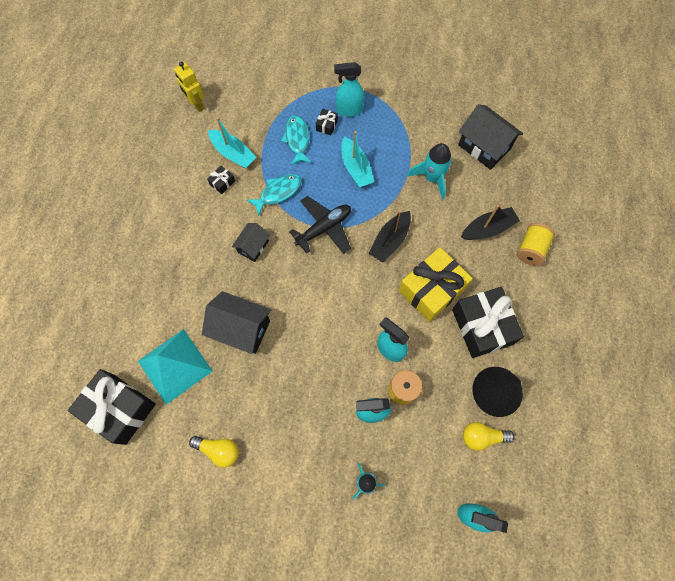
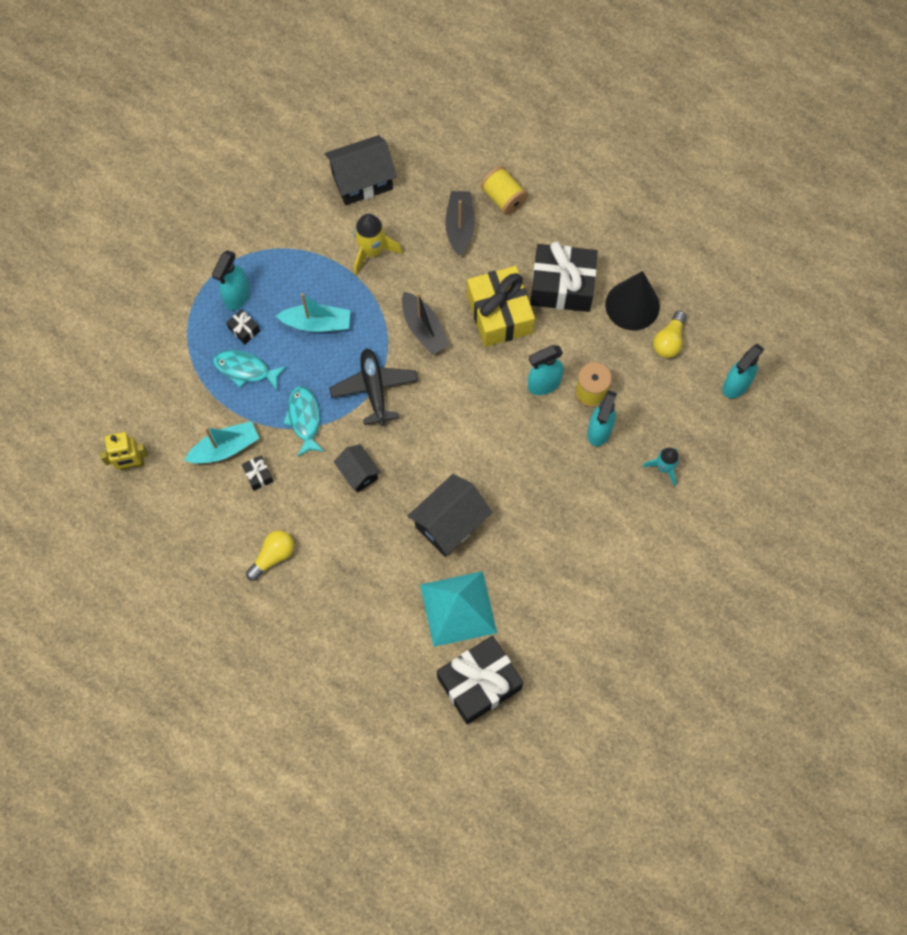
camera: 65 degrees left, 0 degrees up
(219, 450) = (570, 596): yellow light bulb -> yellow light bulb (273, 556)
(432, 178) = (372, 251): turquoise rocket -> yellow rocket

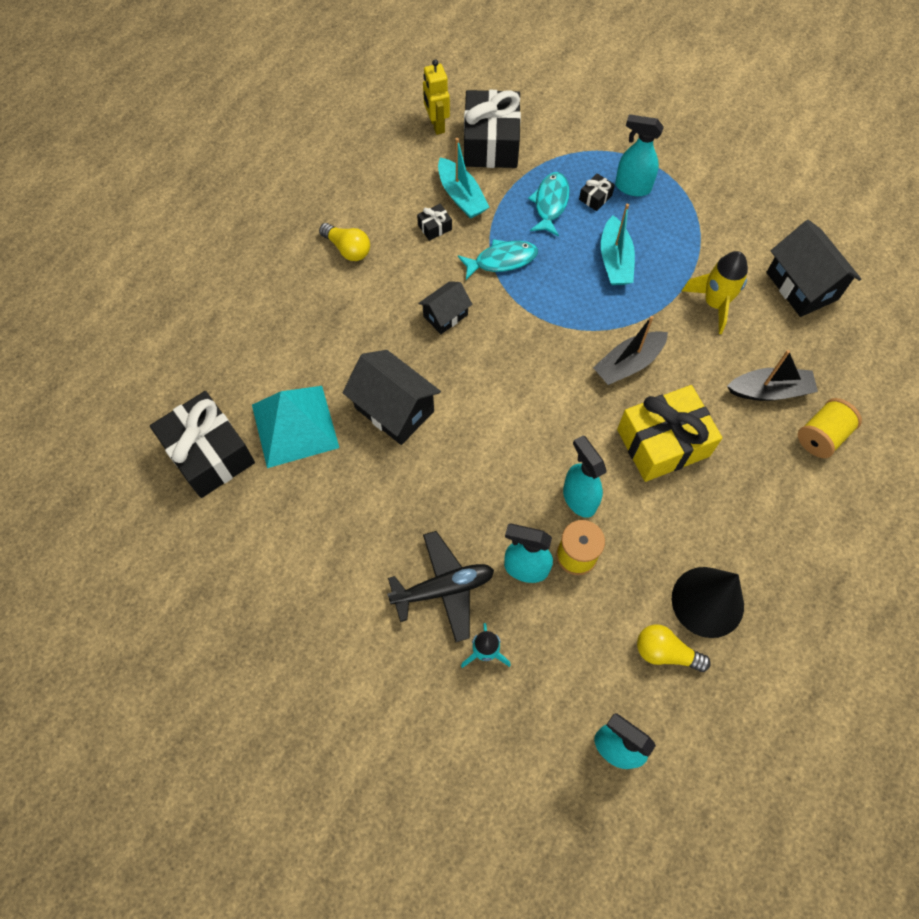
camera: 85 degrees right, 5 degrees down
(374, 389) = (546, 321): black plane -> black plane (443, 589)
(562, 286) = (716, 512): black gift -> black gift (491, 143)

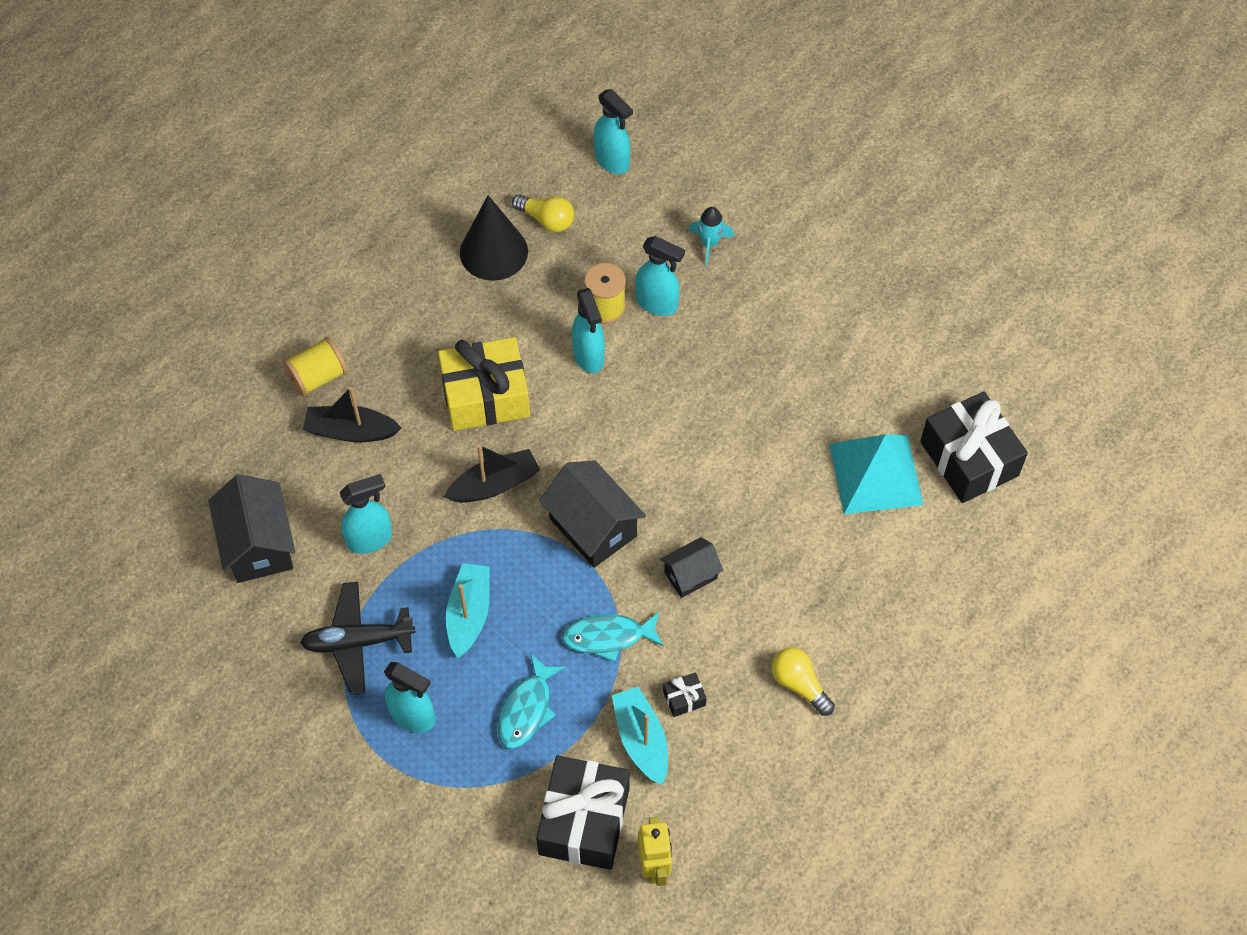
camera: 170 degrees left, 5 degrees down
(394, 409) = (765, 475): black house -> black house (593, 527)
(443, 589) = (739, 298): black plane -> black plane (358, 642)
(595, 197) = (466, 709): black gift -> none
(714, 304) = (370, 539): yellow rocket -> turquoise spray bottle

